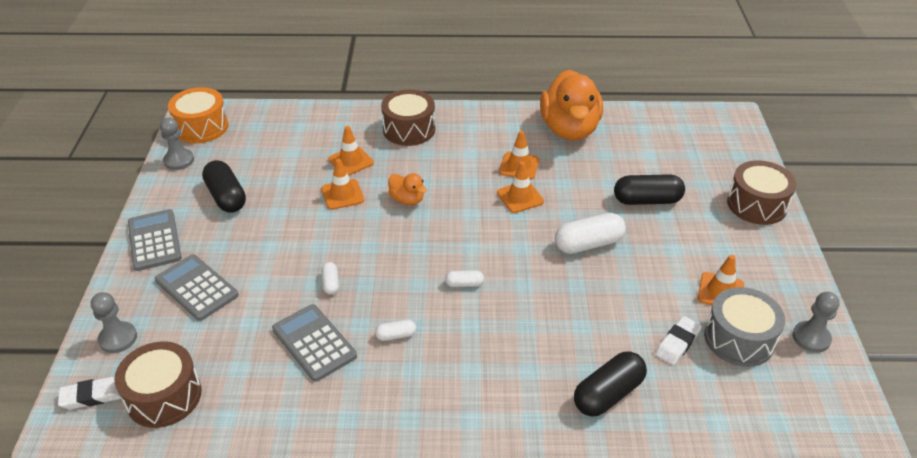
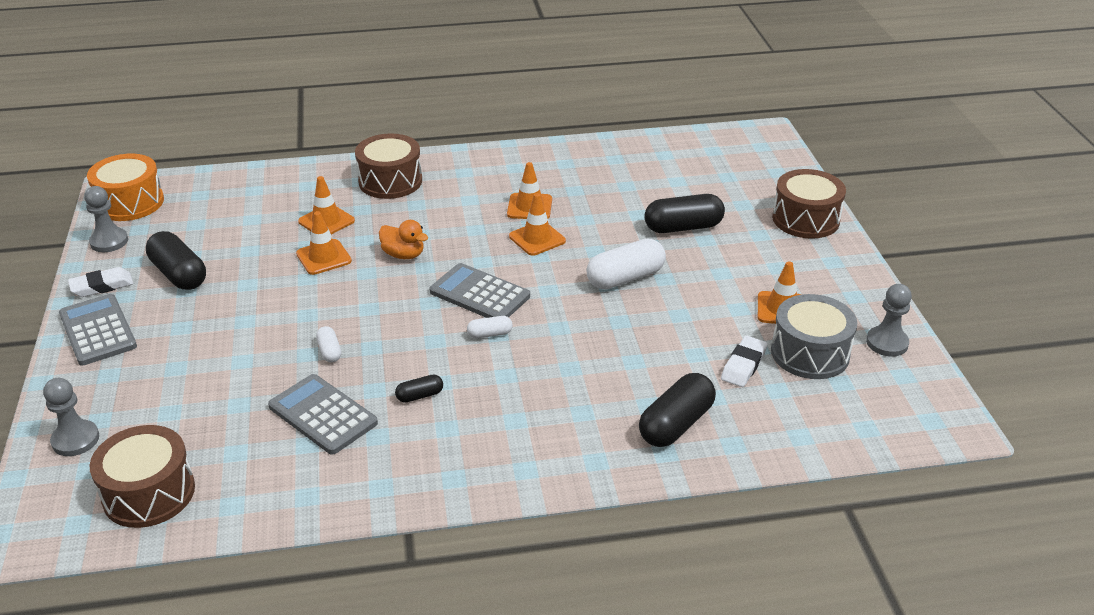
camera: 10 degrees left, 5 degrees down
(93, 396) = (57, 504): white eraser -> white eraser (102, 286)
(197, 288) = (164, 374): grey calculator -> grey calculator (480, 294)
(396, 335) = (420, 395): white capsule -> black capsule
(569, 129) = (580, 163): orange duck -> none

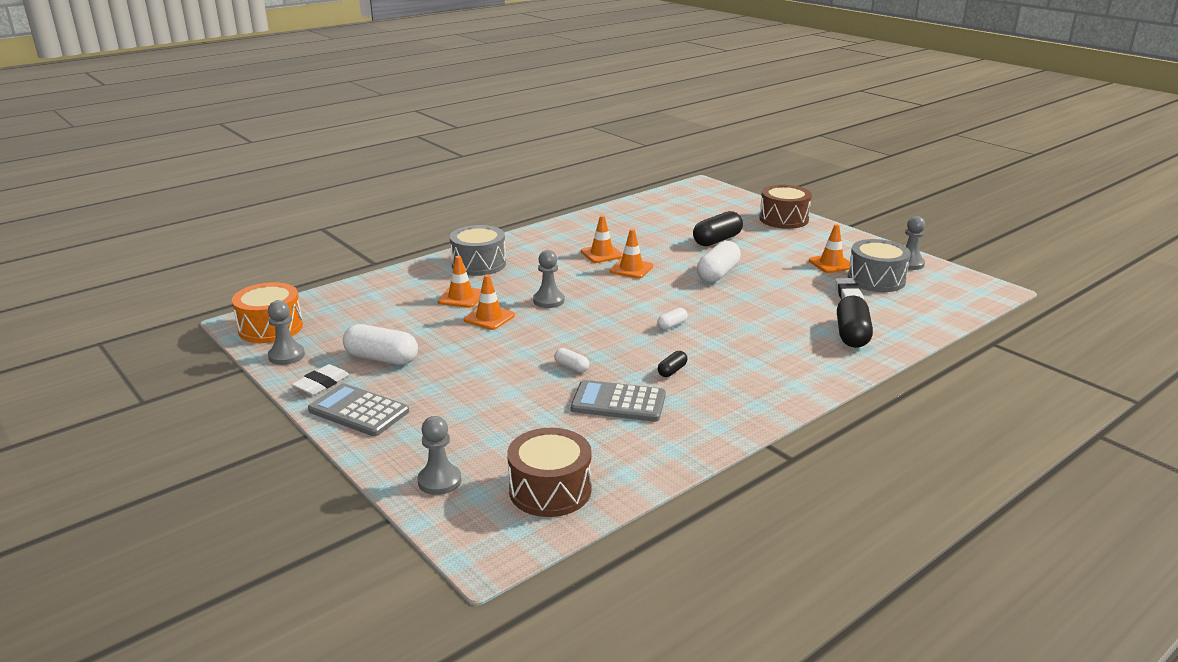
camera: 30 degrees left, 10 degrees down
(179, 274) = (381, 358): black capsule -> white capsule
(390, 181) = (478, 264): brown drum -> grey drum
(403, 255) = (548, 301): orange duck -> grey pawn
(480, 294) = (634, 307): grey calculator -> none

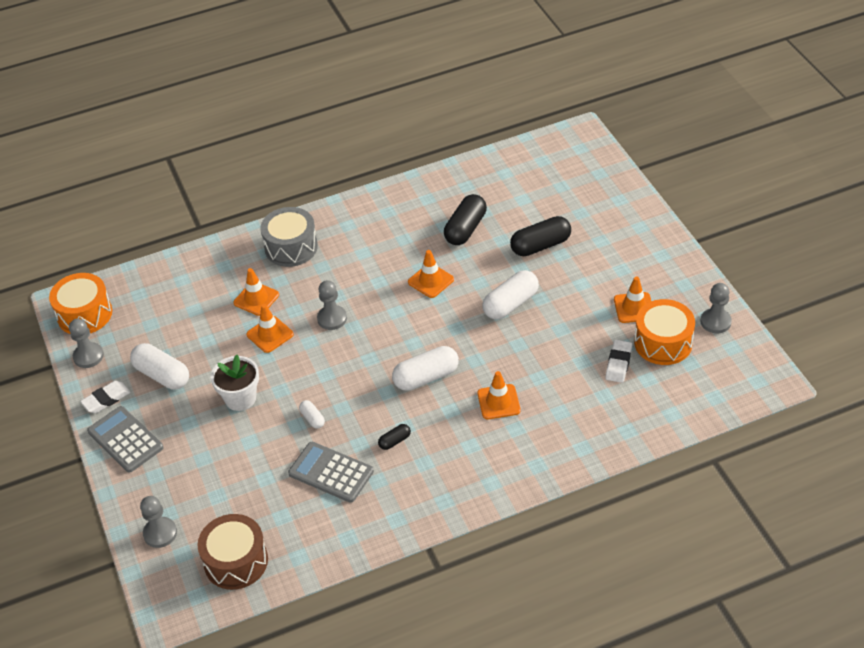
camera: 20 degrees right, 20 degrees up
(481, 363) = (240, 398): none -> white flower pot
(602, 254) = (414, 250): orange traffic cone -> orange traffic cone (498, 402)
(672, 325) = (426, 377): white capsule -> white capsule, size x2.00
(783, 219) = (632, 218): brown drum -> none
(852, 335) = (584, 423): black capsule -> black capsule (465, 229)
(876, 280) = (663, 343): grey drum -> orange drum

